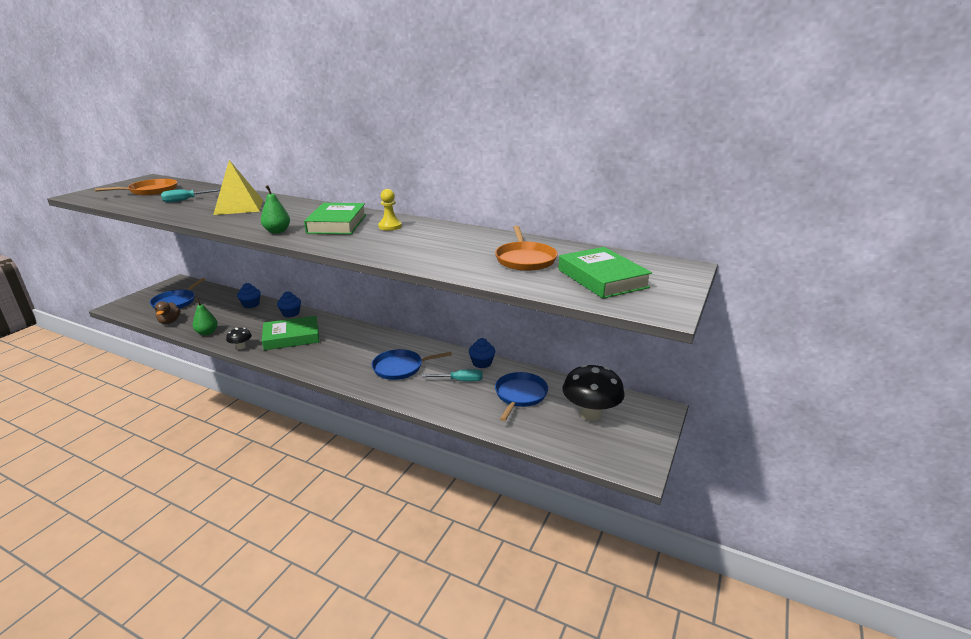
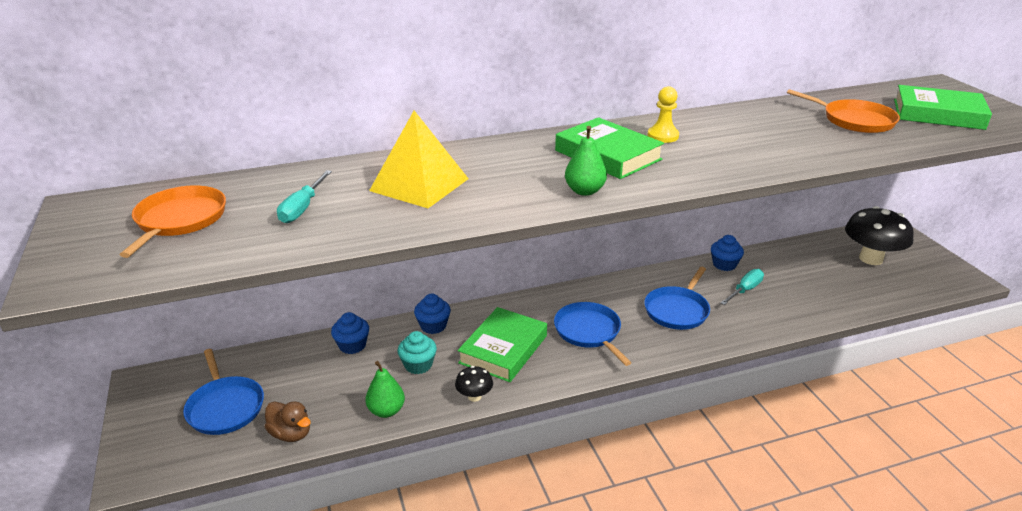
camera: 45 degrees left, 5 degrees up
(252, 324) = (418, 365): none -> turquoise cupcake
(520, 395) = (806, 274): blue pan -> blue pan (589, 332)

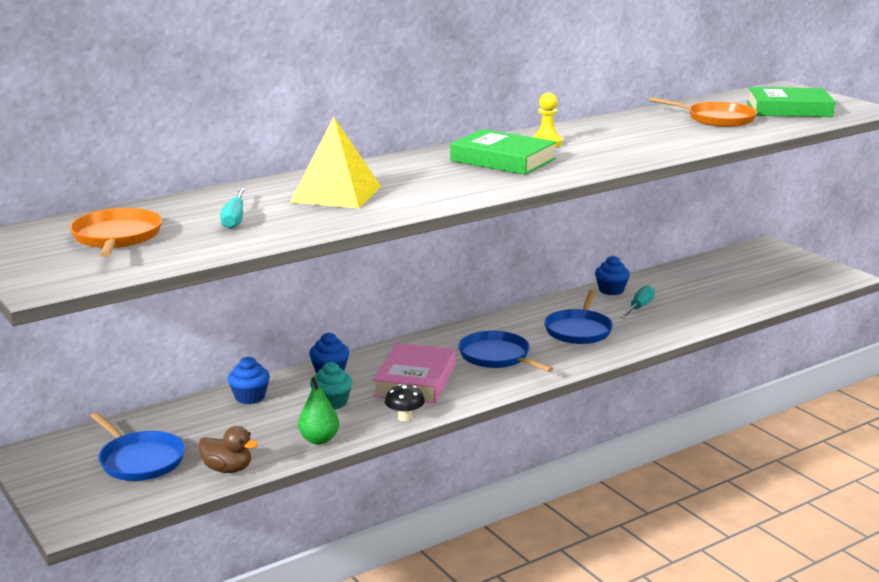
camera: 15 degrees left, 10 degrees down
(503, 349) = (415, 380): green book -> pink book
(584, 191) = (498, 185): green pear -> none
(870, 259) = (752, 270): black mushroom -> none

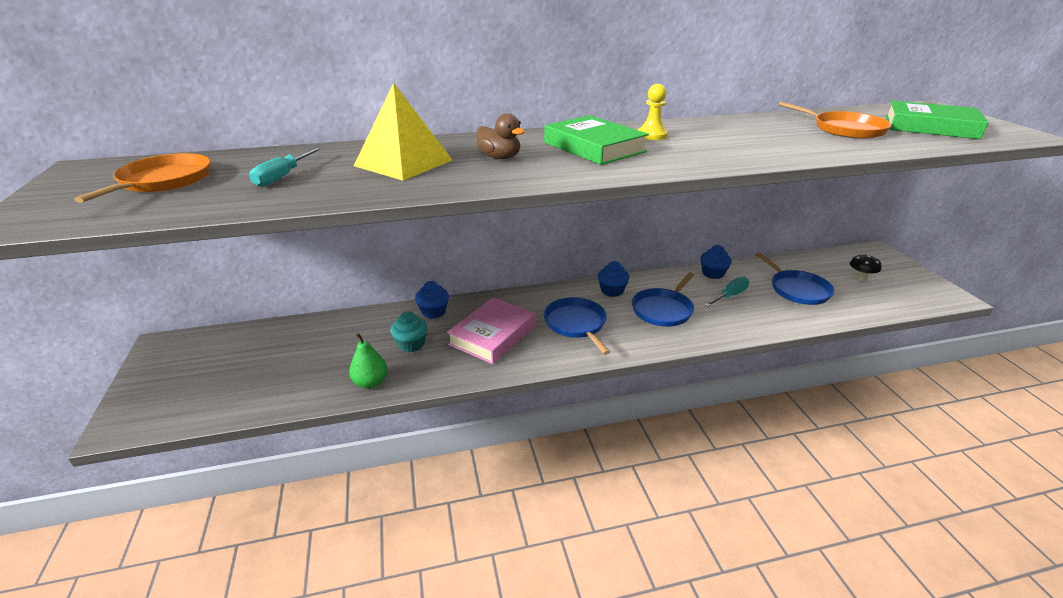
camera: 20 degrees right, 10 degrees up
(140, 460) = (226, 370): blue pan -> blue pan (797, 289)
(227, 469) = (277, 398): brown duck -> brown duck (499, 158)
(250, 397) = (356, 324): blue cupcake -> blue cupcake (612, 291)
(405, 418) = (456, 375): black mushroom -> black mushroom (861, 277)

